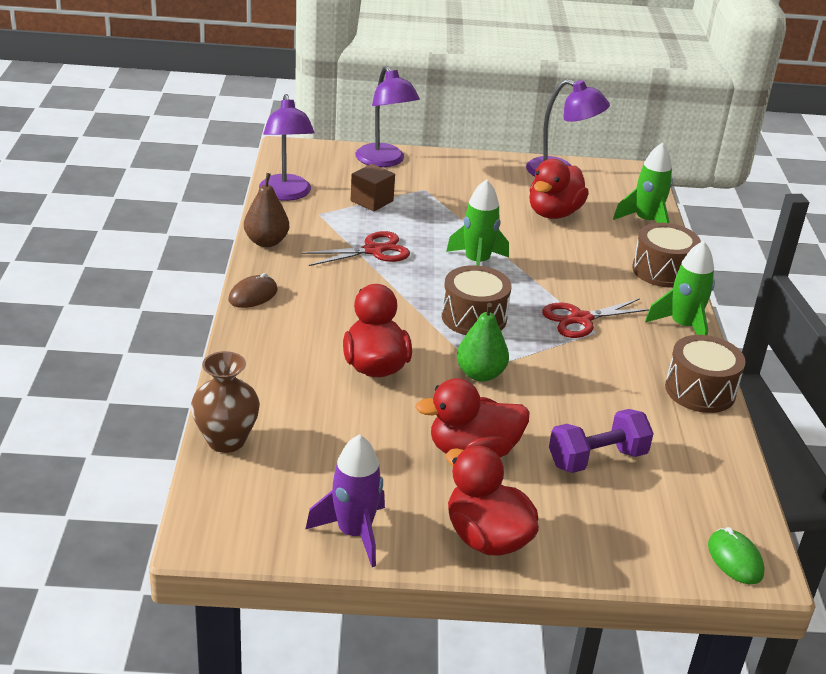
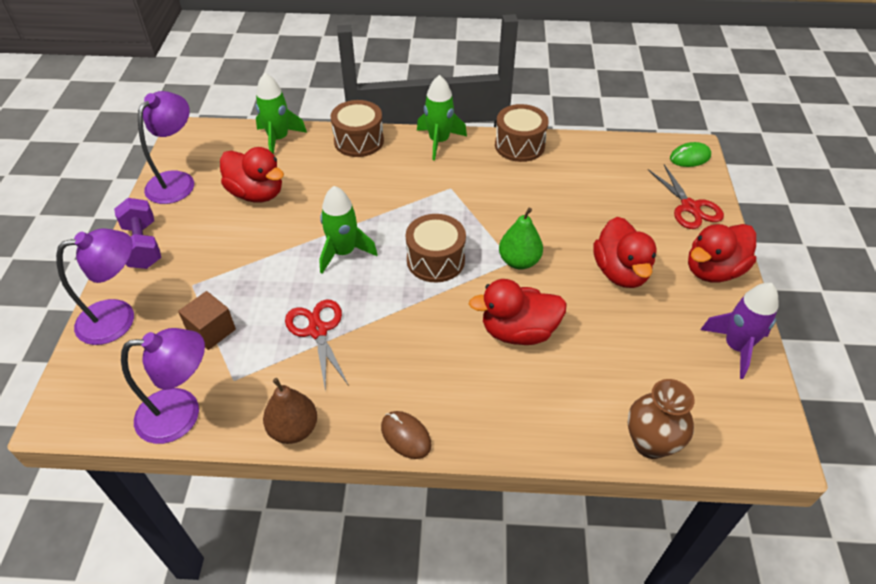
camera: 85 degrees left, 15 degrees up
(581, 319) = (433, 195): red scissors -> red scissors (690, 207)
(597, 459) = (610, 206): purple dumbbell -> purple dumbbell (143, 245)

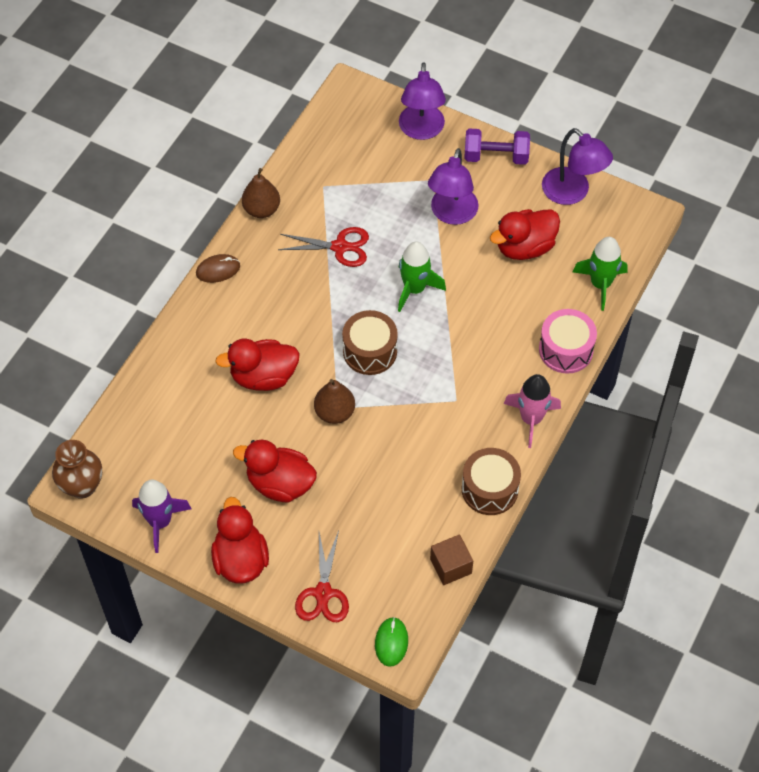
camera: 115 degrees right, 10 degrees up
(182, 414) = (310, 152): purple lamp -> purple lamp (451, 214)
(211, 330) = (377, 182): brown cube -> brown cube (450, 566)
(359, 141) = (566, 350): brown drum -> pink drum
(439, 141) = (531, 419): green rocket -> pink rocket
(518, 331) = (263, 377): red duck -> red duck turned 120 degrees counterclockwise
(519, 261) = (334, 412): green pear -> brown pear
(650, 443) = (123, 411): brown vase -> brown vase (82, 486)
(690, 207) = (323, 593): red scissors -> red scissors turned 90 degrees counterclockwise

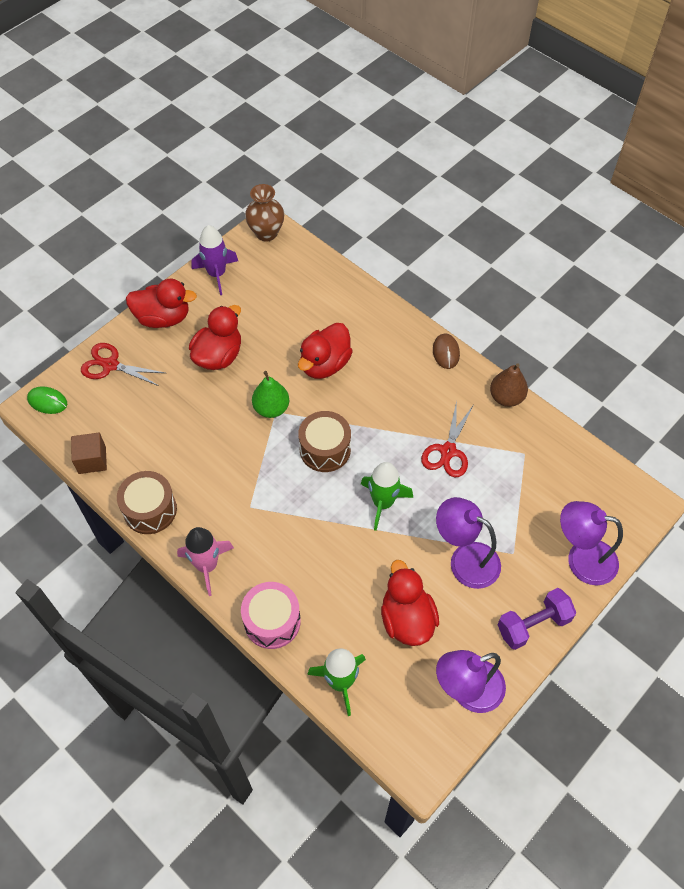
camera: 105 degrees right, 0 degrees up
(263, 377) = (325, 364): red duck -> red duck turned 150 degrees counterclockwise
(334, 412) = (271, 408): brown pear -> green pear
(496, 156) = (533, 624): purple dumbbell -> purple dumbbell turned 45 degrees clockwise

